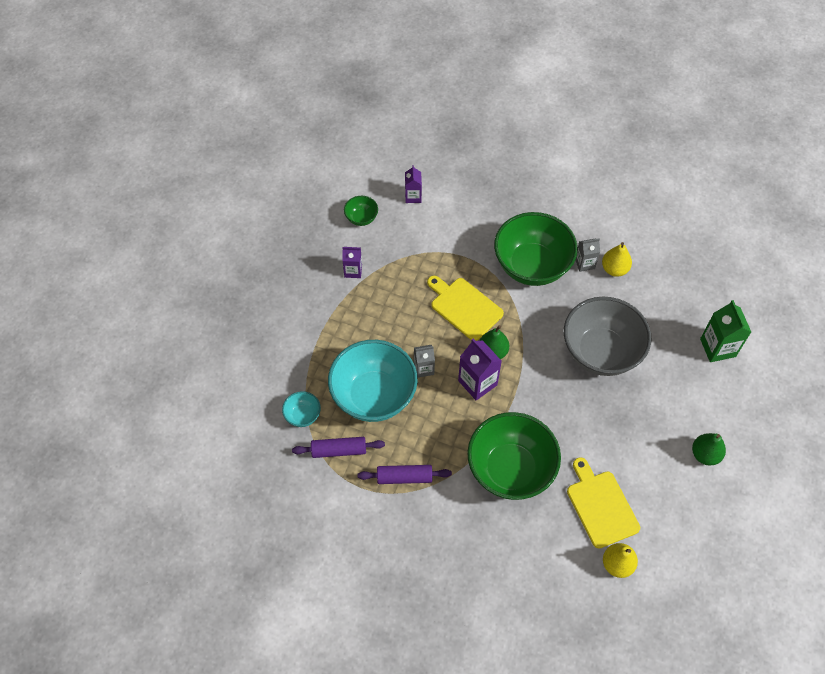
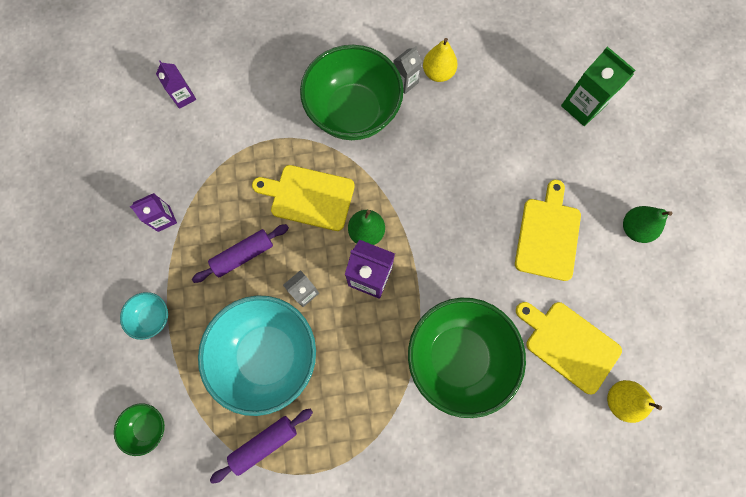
camera: 30 degrees left, 15 degrees up
(303, 415) = (200, 425): turquoise bowl -> turquoise bowl (152, 317)
(361, 218) = (139, 151): green bowl -> green bowl (148, 427)
(404, 477) = (353, 432): purple rolling pin -> purple rolling pin (243, 255)
(601, 352) = (475, 172): grey bowl -> none
(631, 424) = (548, 235): none -> yellow cutting board

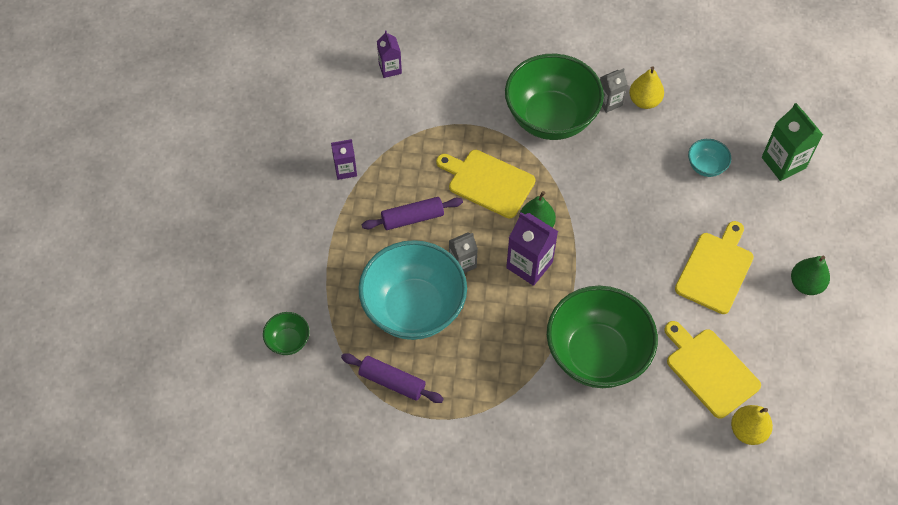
camera: 15 degrees right, 15 degrees down
(152, 317) = (314, 251): turquoise bowl -> turquoise bowl (706, 166)
(264, 443) = (392, 382): purple rolling pin -> purple rolling pin turned 45 degrees clockwise

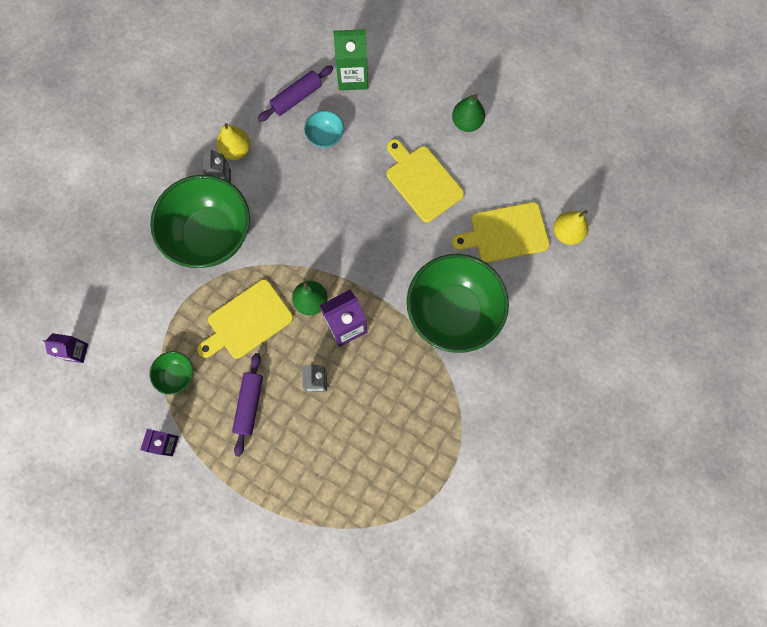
camera: 65 degrees left, 15 degrees up
(288, 341) = (318, 574): green bowl -> green bowl (176, 375)
(392, 382) = (400, 496): purple rolling pin -> purple rolling pin (297, 98)
(414, 308) = (340, 445): turquoise bowl -> none

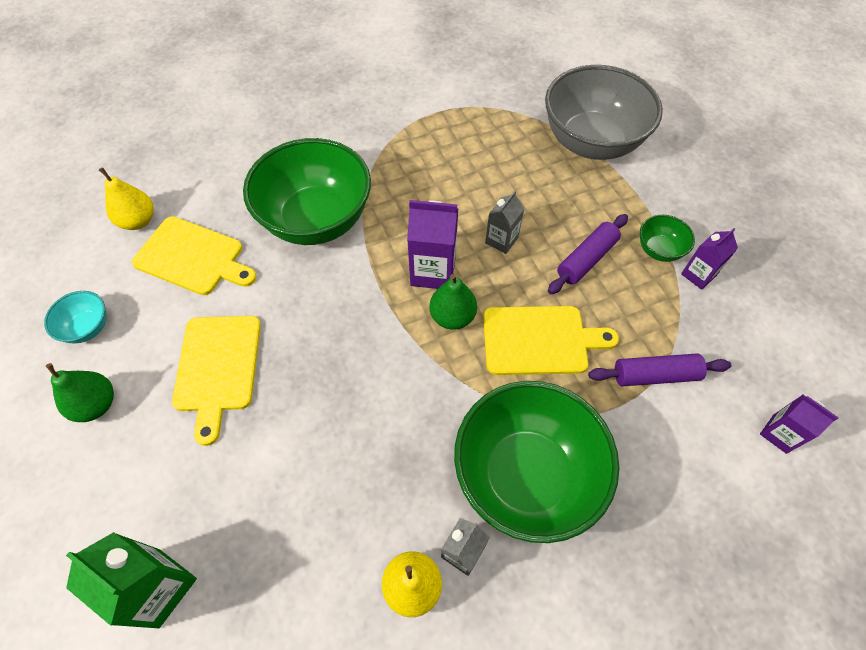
camera: 145 degrees left, 15 degrees down
(176, 375) = (655, 332): green bowl -> green bowl (659, 250)
(297, 98) = (263, 613): purple rolling pin -> purple rolling pin (655, 375)
(304, 529) = (591, 142): none -> grey bowl
(325, 136) = (276, 514): turquoise bowl -> turquoise bowl (88, 327)

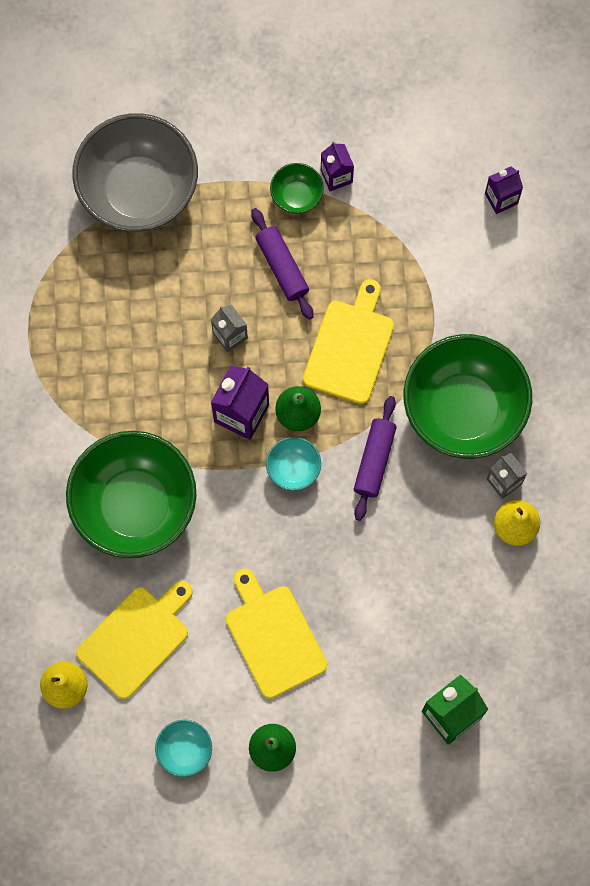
camera: 70 degrees left, 15 degrees up
(217, 368) = (273, 637): yellow cutting board -> yellow cutting board turned 135 degrees counterclockwise
(395, 330) = (293, 469): none -> turquoise bowl
(655, 375) = (417, 267): purple rolling pin -> purple rolling pin (374, 460)

